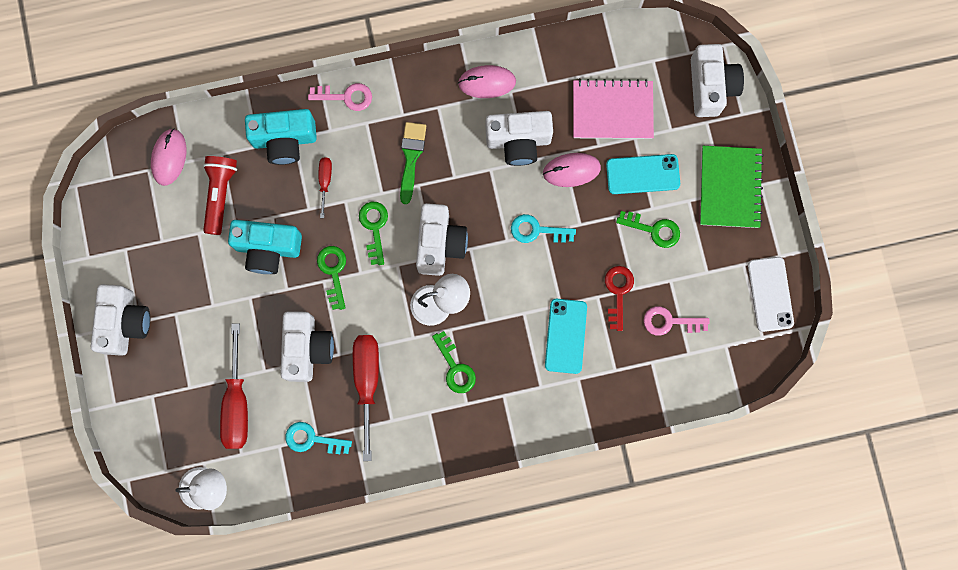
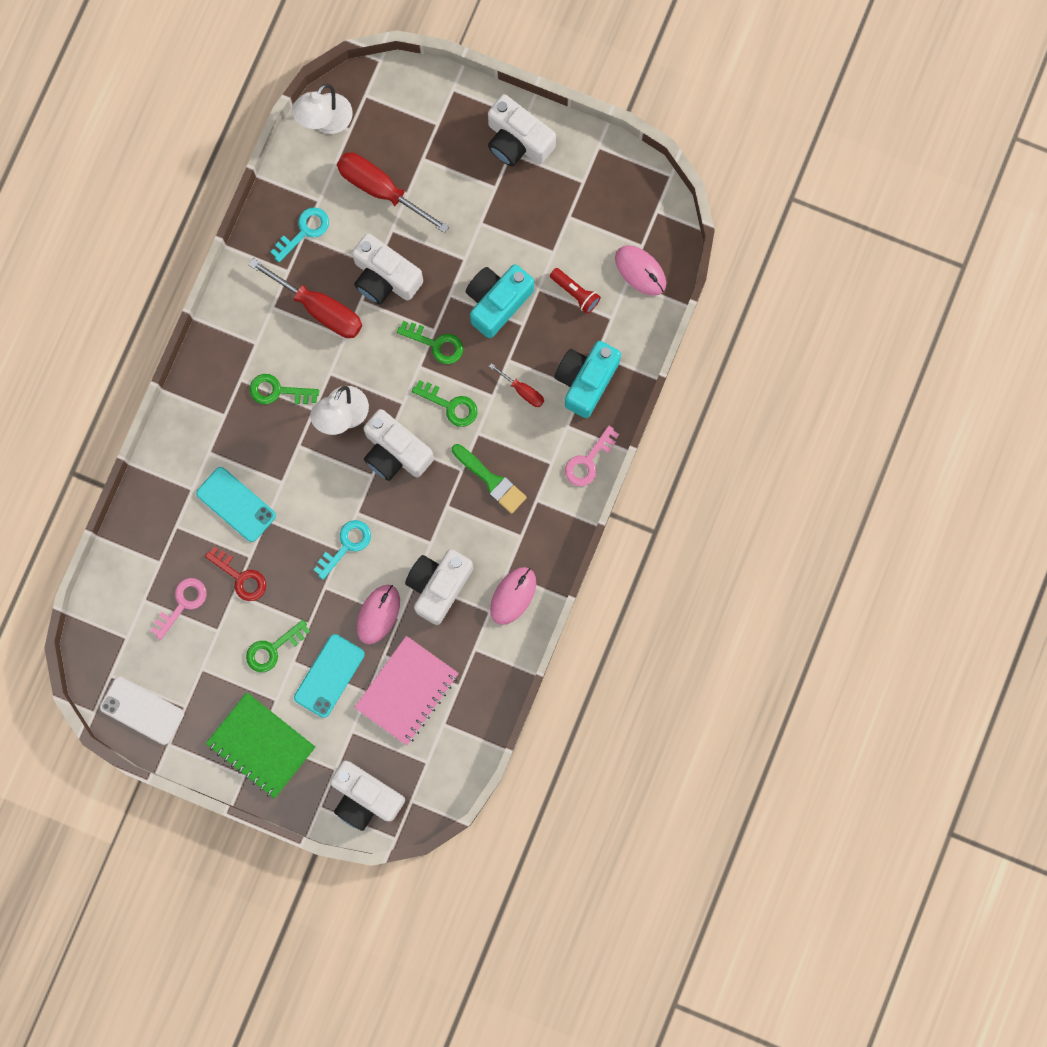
camera: 125 degrees right, 0 degrees up
(220, 194) = (575, 293): red flashlight -> red flashlight, size x0.67

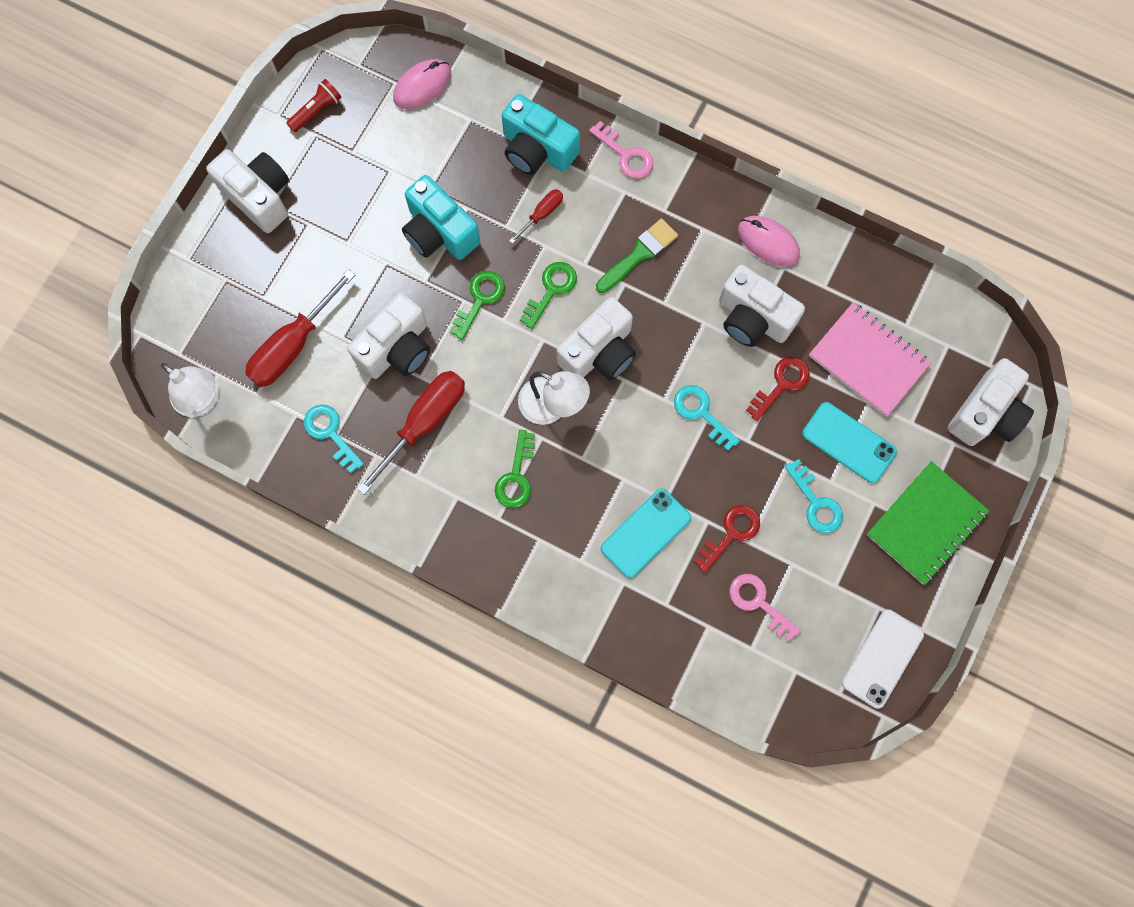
camera: 85 degrees left, 5 degrees down
(273, 649) = (815, 502): green key -> turquoise key
(378, 614) = (781, 384): pink mouse -> red key
(517, 141) = (259, 196): white camera -> white camera turned 90 degrees counterclockwise
(575, 293) = (439, 152): red flashlight -> red flashlight (317, 111)

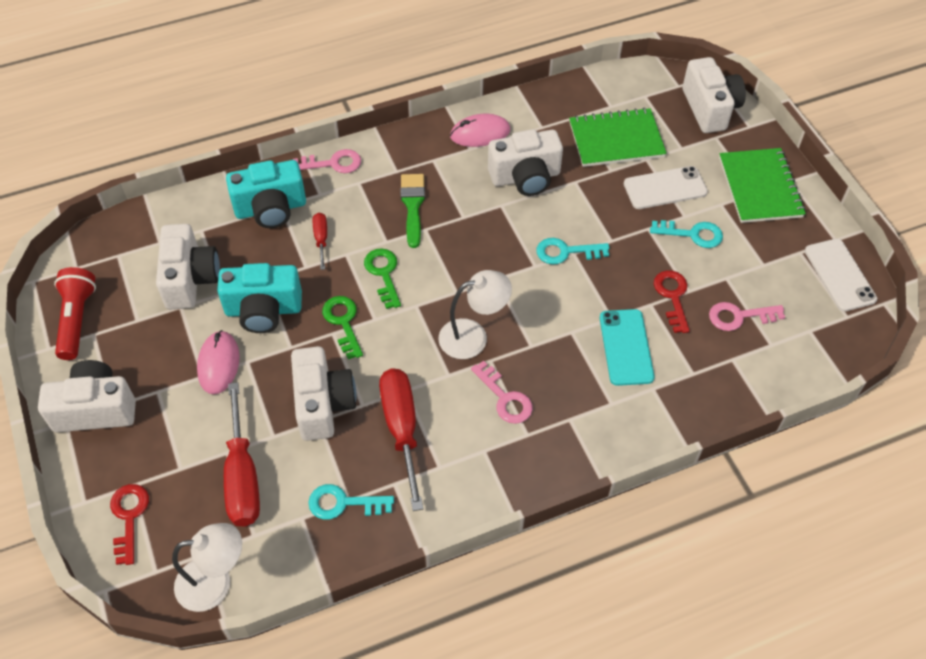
camera: 50 degrees left, 20 degrees down
(317, 111) = (77, 319): red flashlight -> red flashlight, size x1.50
(422, 86) = (142, 240): pink mouse -> pink mouse (218, 364)
(516, 476) = (505, 398): green key -> pink key
(599, 352) = (460, 279): white camera -> white camera (190, 279)
(781, 384) = (588, 194): red key -> red key (129, 517)
(848, 442) = (665, 188): turquoise phone -> white phone
(868, 360) = (616, 140): pink notebook -> green notebook

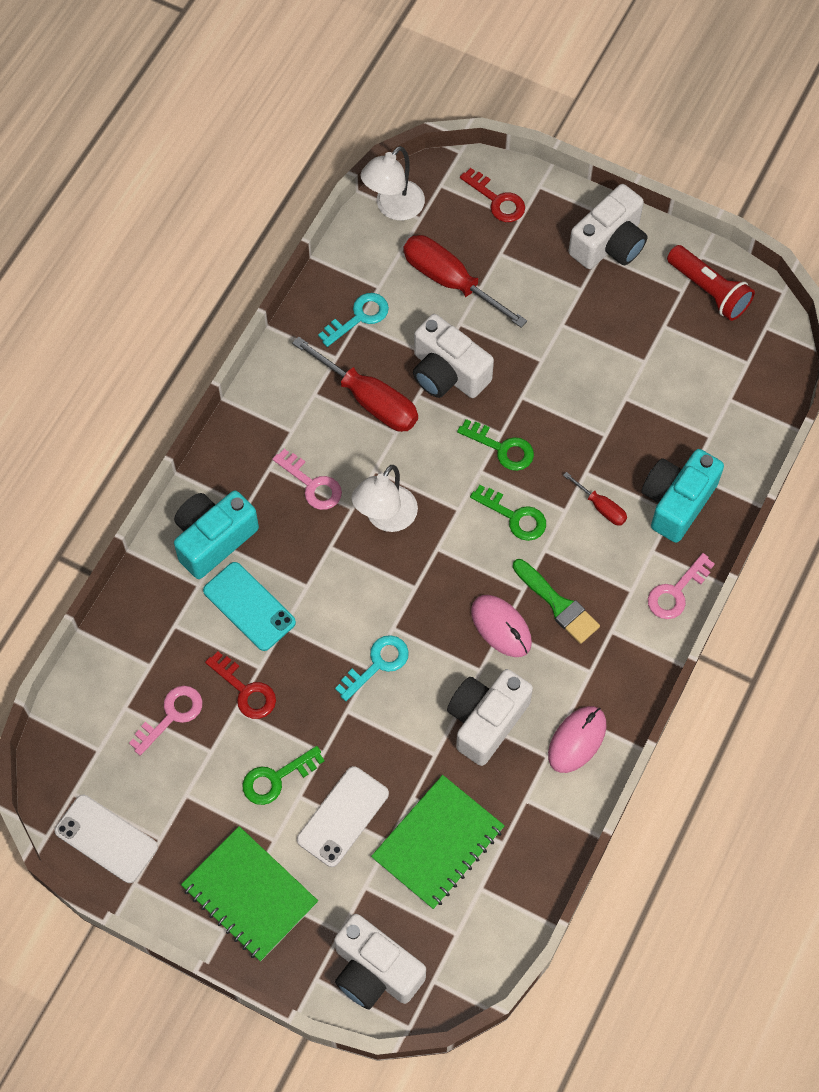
camera: 140 degrees right, 10 degrees up
(190, 279) = (665, 388): white camera -> none
(218, 364) = (560, 342): pink mouse -> pink mouse (501, 627)
(263, 310) = (576, 409): turquoise camera -> turquoise camera (213, 539)
(505, 398) = (312, 484): pink key -> pink key turned 150 degrees counterclockwise
(692, 234) = (276, 778): turquoise key -> green key

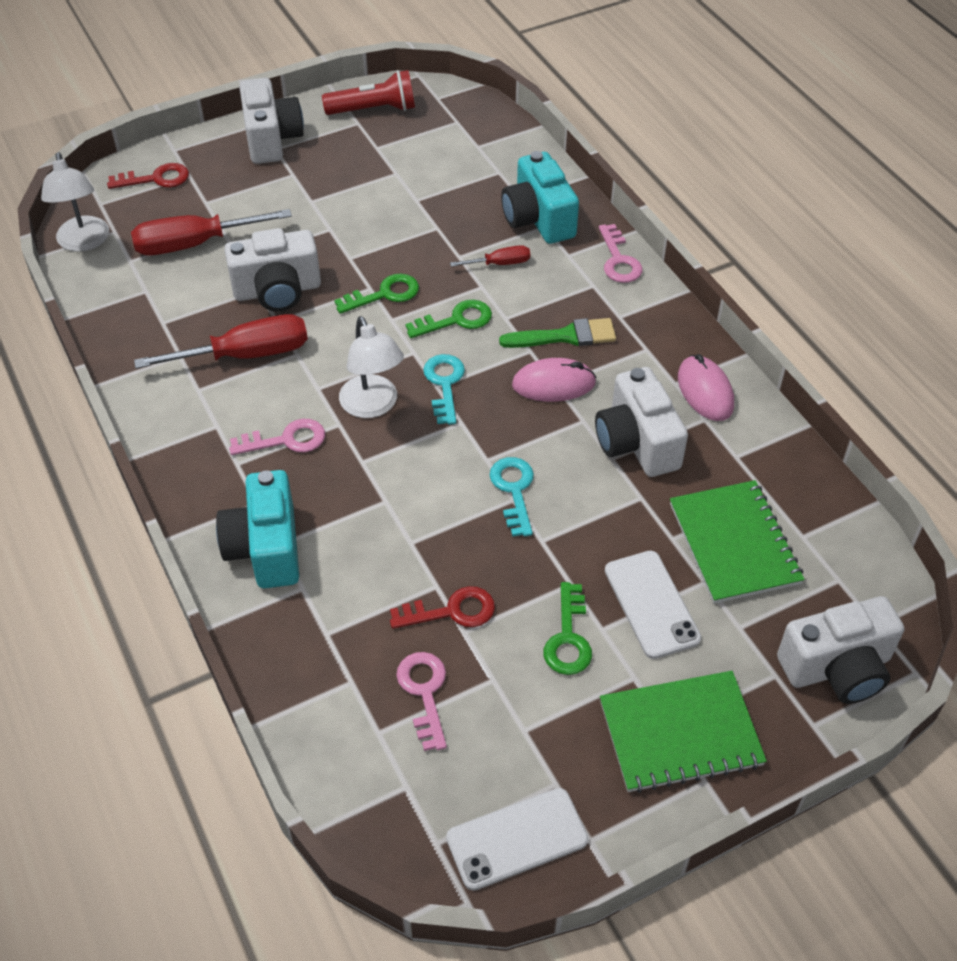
camera: 55 degrees left, 15 degrees down
(249, 606) = (364, 558): turquoise phone -> none
(359, 317) = (159, 319): turquoise key -> turquoise key (444, 384)

